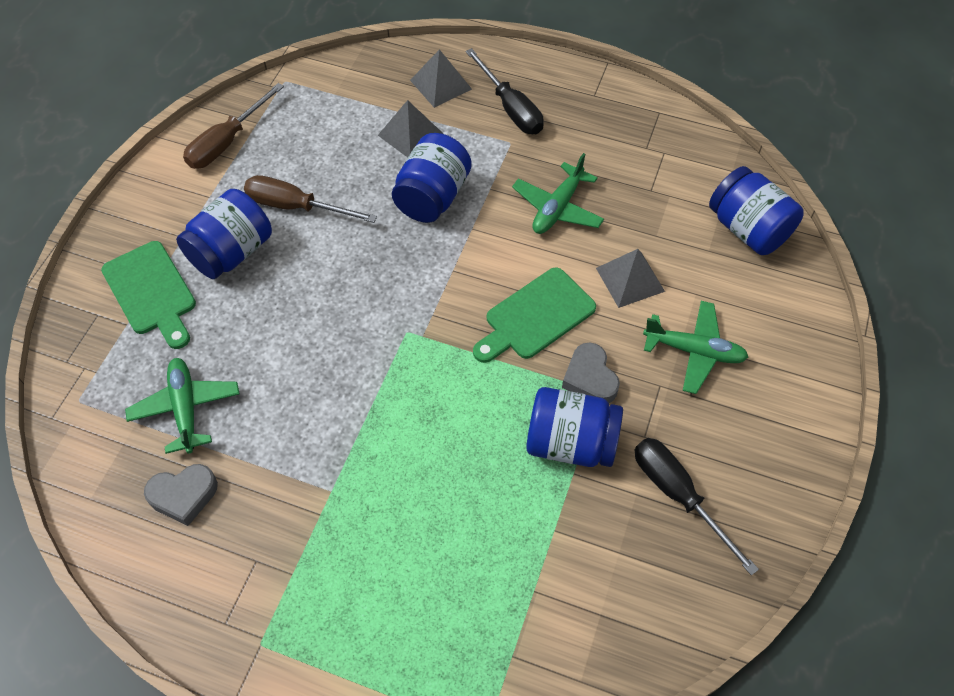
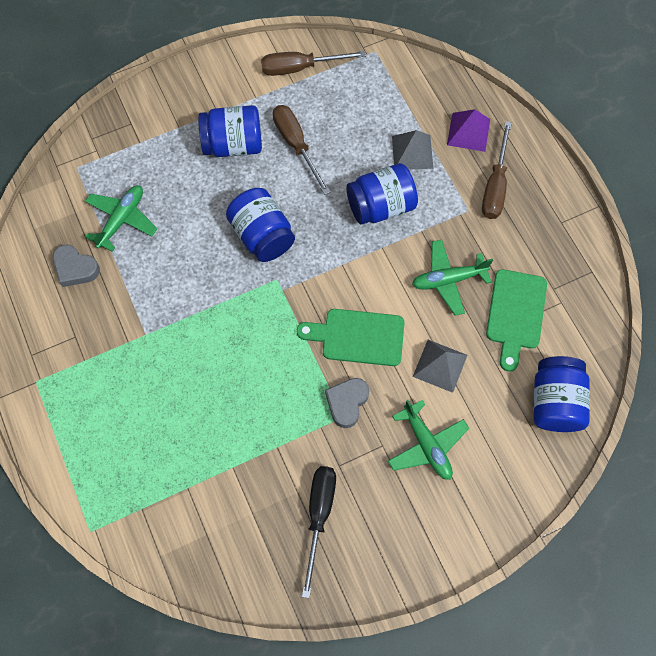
camera: 45 degrees right, 10 degrees up
(151, 292) = (169, 133): green cutting board -> green cutting board (515, 314)
(440, 84) = (468, 132): grey pyramid -> purple pyramid
(510, 108) = (495, 186): black screwdriver -> brown screwdriver
(570, 442) = (294, 428): blue jar -> blue jar (262, 235)

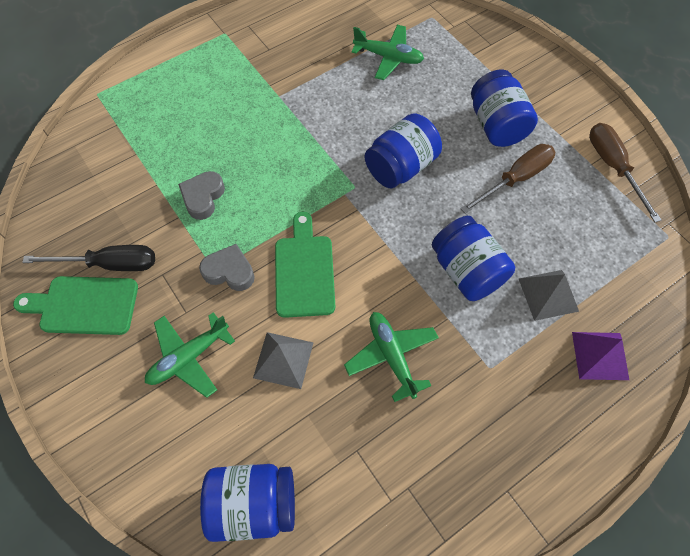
camera: 80 degrees right, 5 degrees down
(75, 268) = (333, 36): grey heart -> grey heart (203, 197)
(495, 186) = (534, 397): brown screwdriver -> none
(515, 314) = (363, 441): green cutting board -> green cutting board (84, 305)

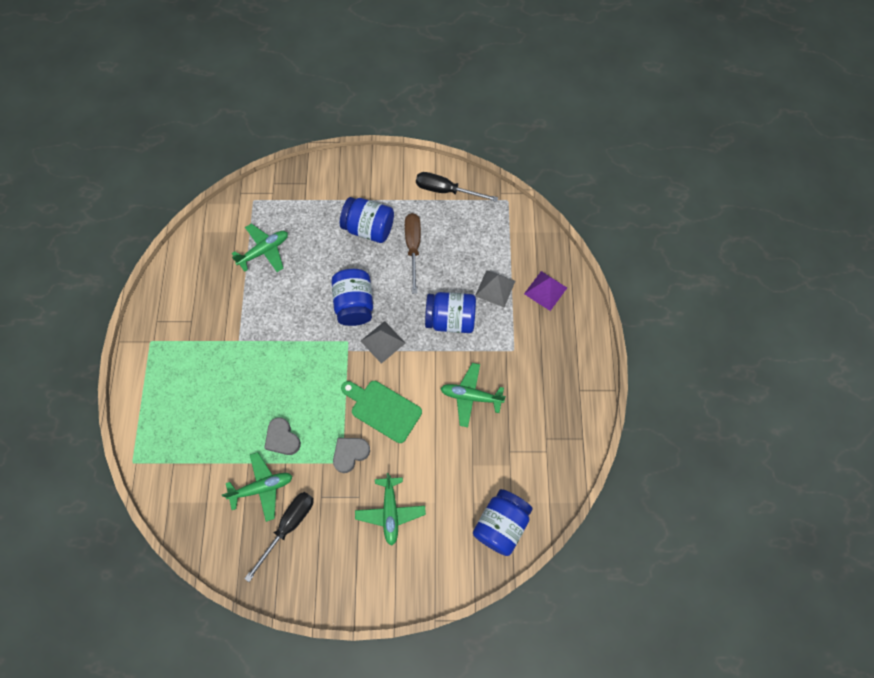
camera: 55 degrees left, 5 degrees up
(84, 305) = (307, 558): green cutting board -> none
(138, 213) = (262, 487): none -> green plane
(283, 360) = (431, 458): grey pyramid -> grey pyramid (382, 342)
(613, 167) = (446, 190): brown screwdriver -> black screwdriver

